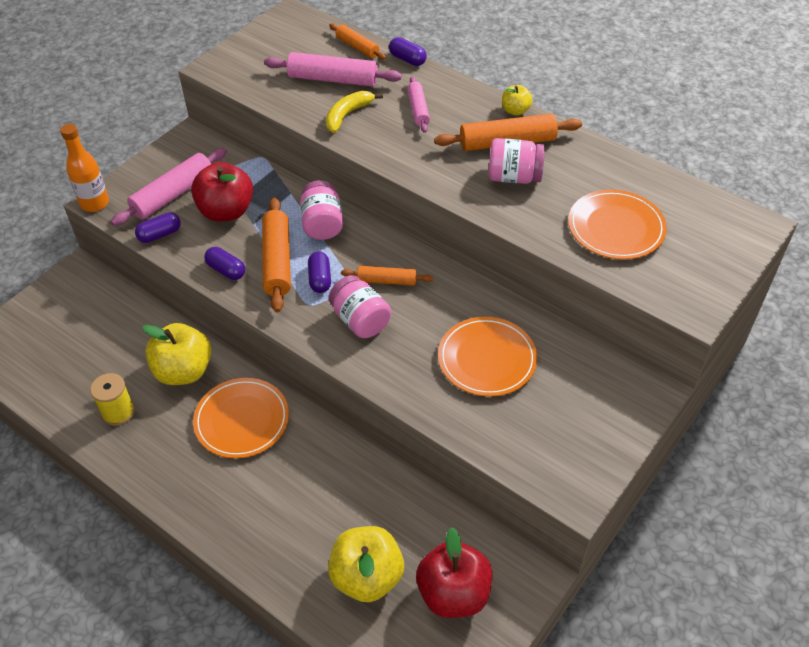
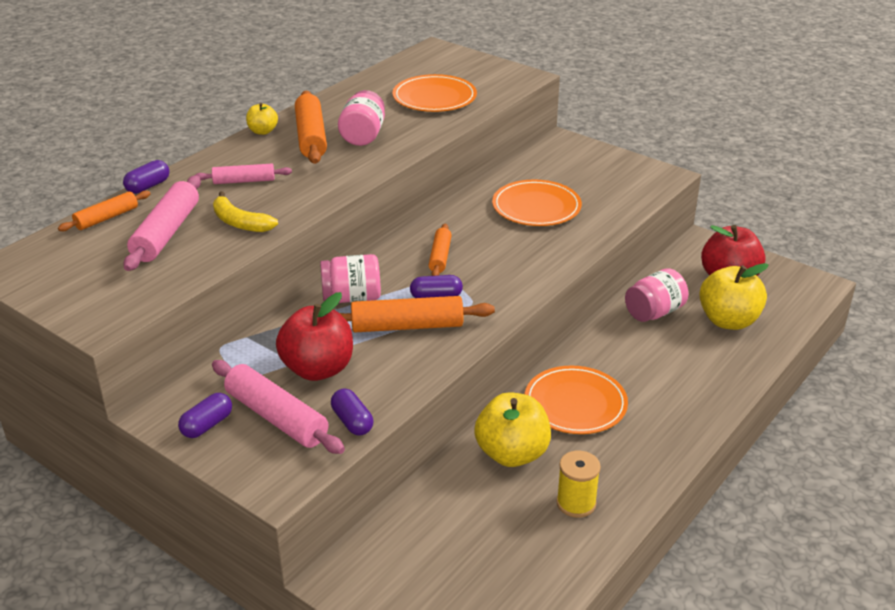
camera: 90 degrees left, 15 degrees down
(94, 203) = (279, 493): orange bottle -> none
(226, 270) = (419, 362): purple capsule -> purple capsule (207, 425)
(360, 320) = (493, 271): pink jar -> pink jar (654, 312)

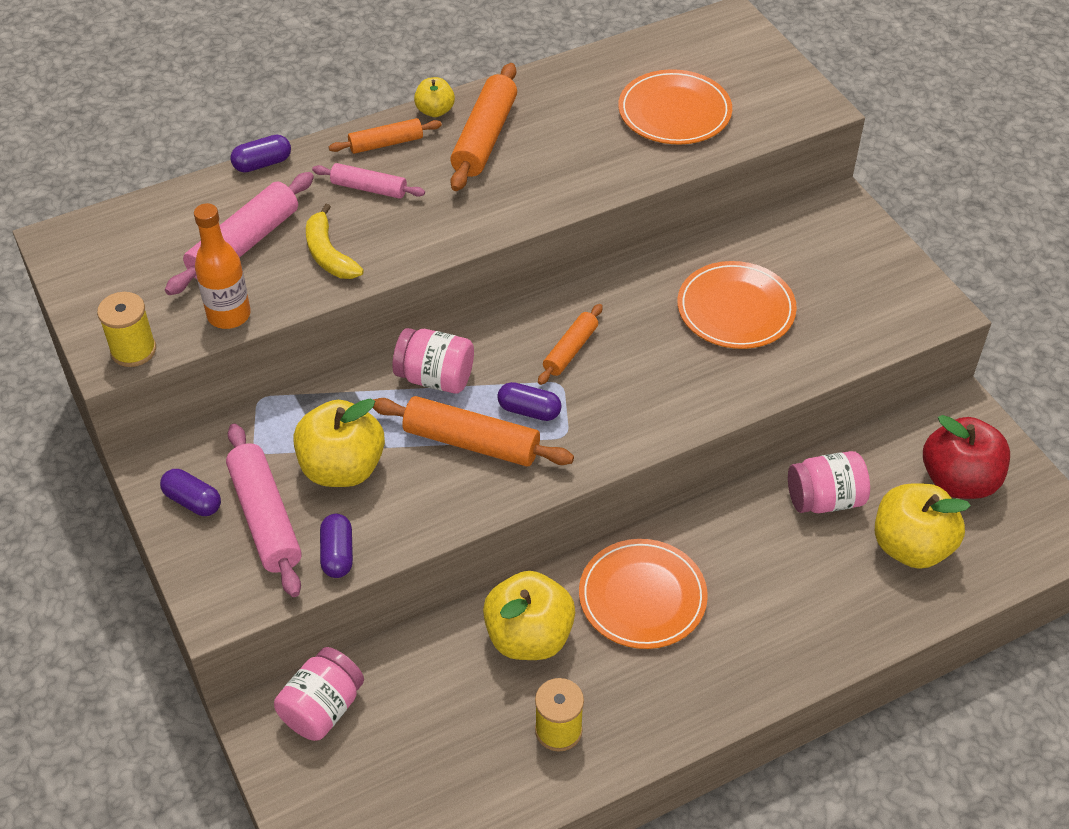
camera: 25 degrees right, 15 degrees up
(107, 218) = (196, 200): orange rolling pin -> orange rolling pin (386, 143)
(116, 316) = (133, 350): none -> yellow spool
(184, 275) = (229, 315): none -> orange bottle
(207, 425) = (193, 501): purple capsule -> purple capsule turned 60 degrees clockwise
(318, 369) = (342, 468): red apple -> yellow apple
(363, 136) = (546, 154): pink jar -> pink jar (322, 708)

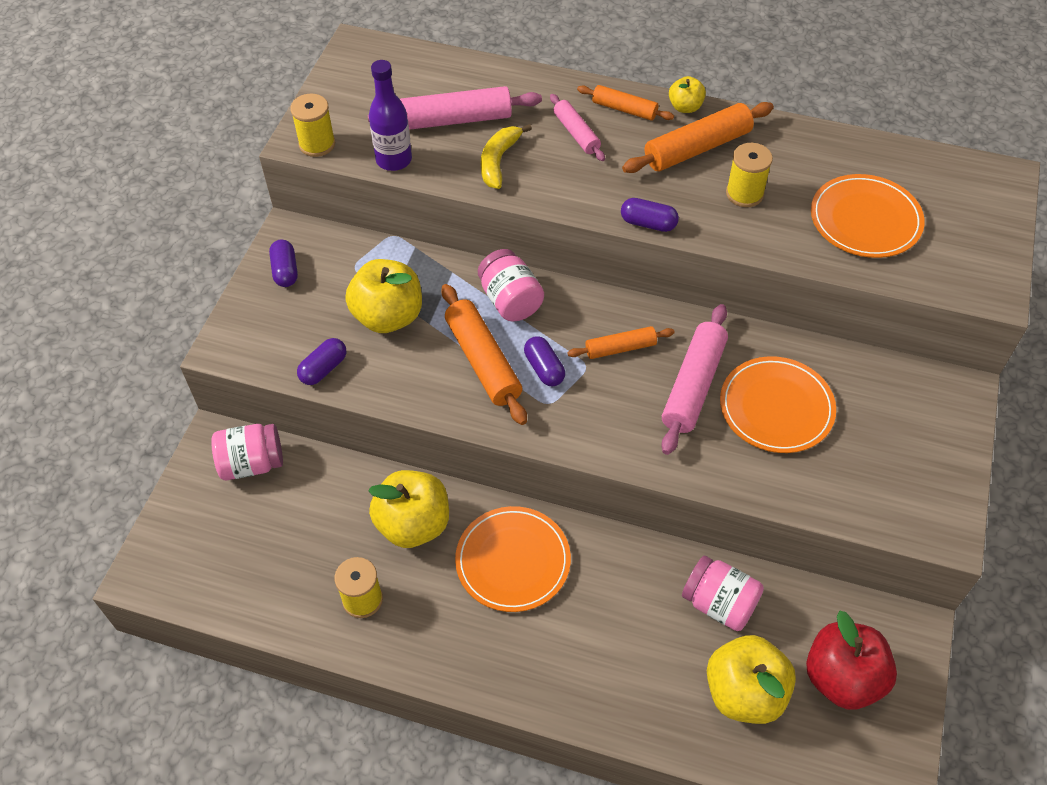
camera: 45 degrees right, 5 degrees up
(229, 315) = (394, 160): orange bottle -> purple bottle
(262, 163) = (529, 72): purple capsule -> purple capsule (648, 223)
(265, 518) = (311, 313): pink rolling pin -> pink rolling pin (693, 385)
(564, 149) = (744, 194): none -> yellow spool

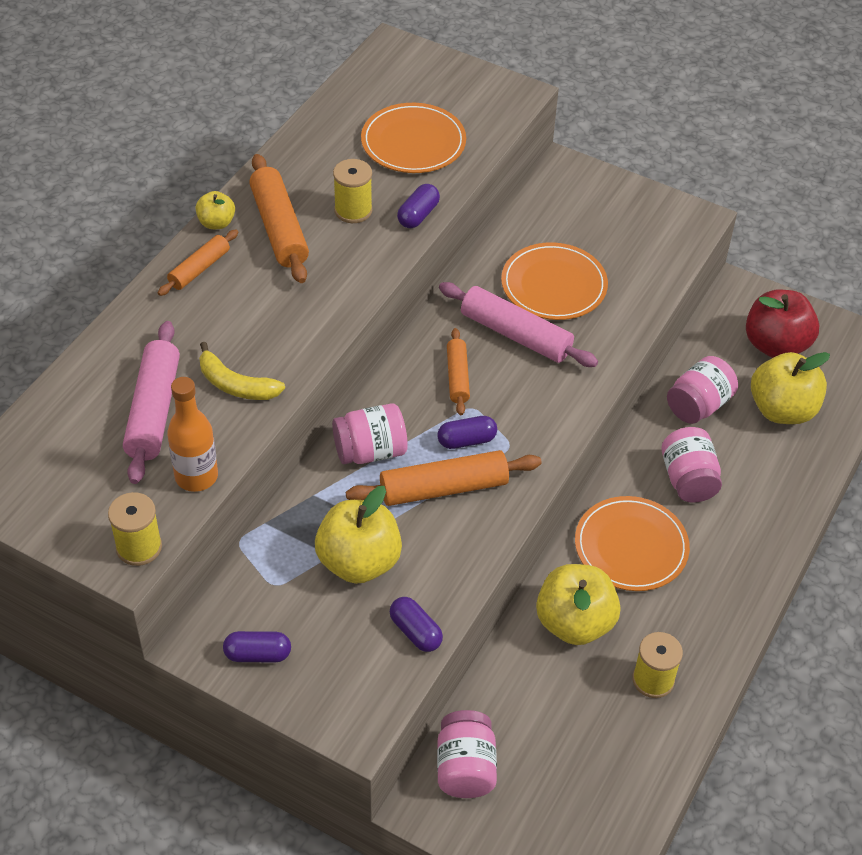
camera: 80 degrees left, 5 degrees down
(394, 160) = (196, 476): purple bottle -> orange bottle
(576, 133) = (219, 313): pink rolling pin -> none
(613, 604) = (688, 479): none -> pink jar
(648, 223) = (368, 286): purple capsule -> purple capsule (418, 215)

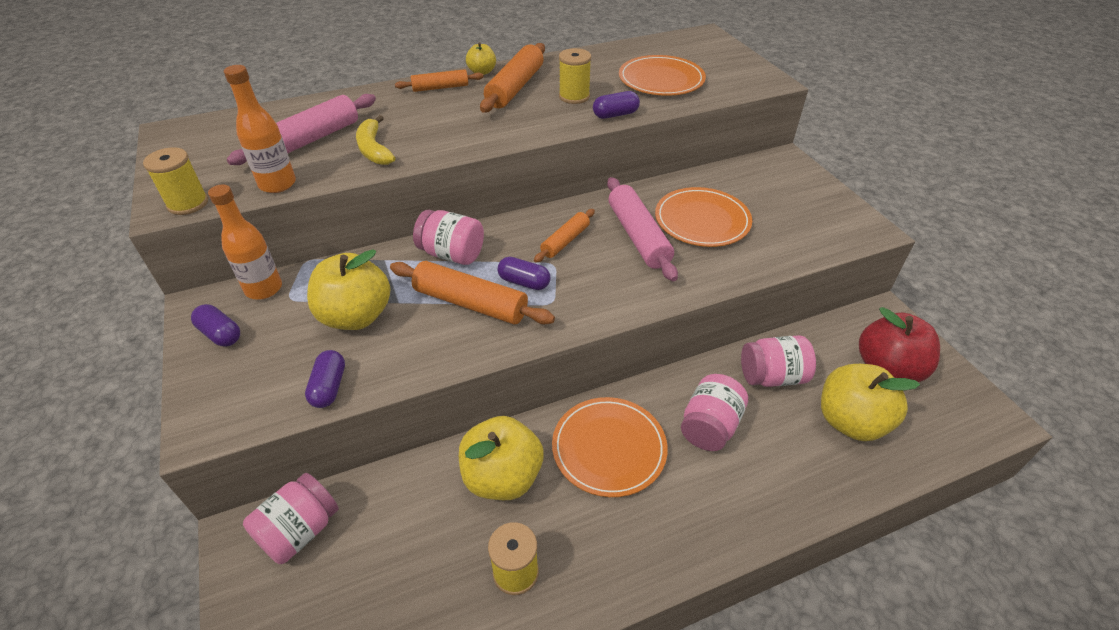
camera: 40 degrees right, 5 degrees down
(237, 592) = (264, 289): none -> orange bottle

